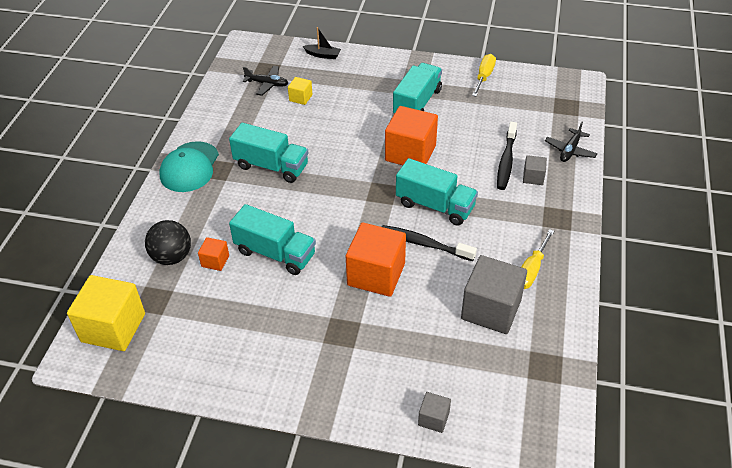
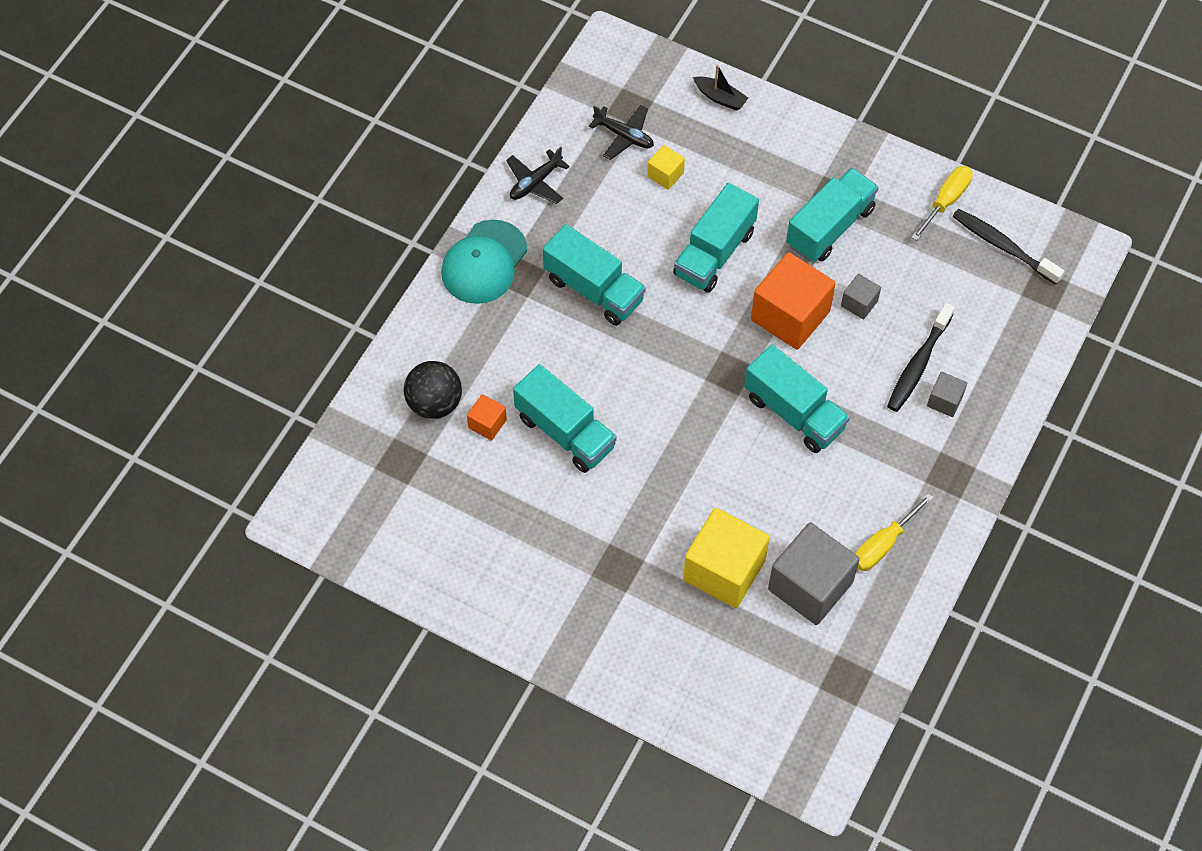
camera: 15 degrees right, 15 degrees up
(113, 327) = (347, 487): yellow cube -> yellow cube (724, 570)
(347, 131) = (714, 253): none -> turquoise truck
(376, 274) = (683, 497): orange cube -> none
(424, 244) = (759, 468): black toothbrush -> black toothbrush (1003, 246)
(433, 418) = (691, 707): grey cube -> grey cube (859, 303)
(570, 150) = (1015, 369): black plane -> black plane (535, 182)

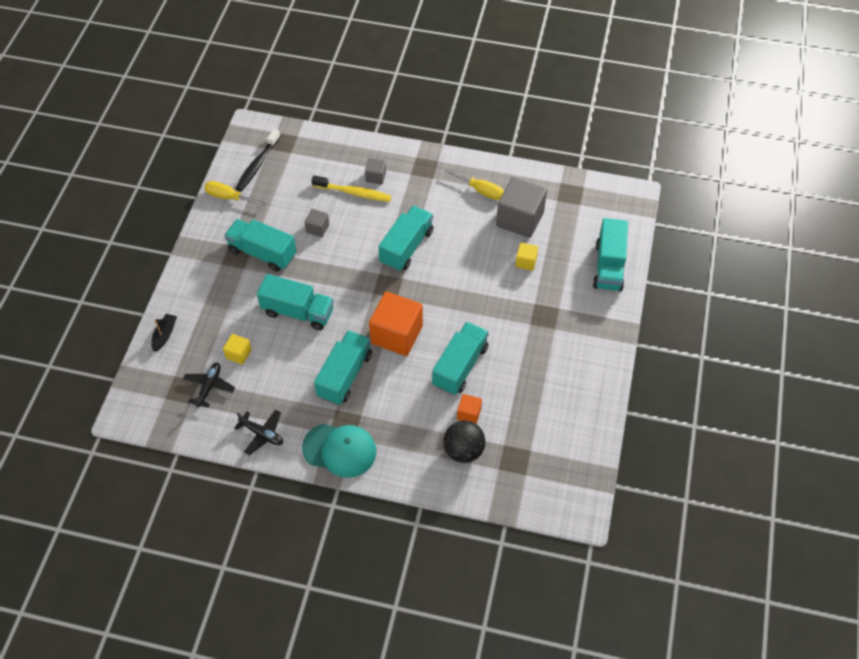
camera: 105 degrees left, 5 degrees down
(683, 689) = (608, 266): none -> turquoise truck
(724, 570) = (526, 262): yellow cube -> yellow cube, size x0.48
(790, 316) = (336, 262): orange cube -> orange cube (396, 334)
(918, 364) = (354, 193): black toothbrush -> yellow toothbrush

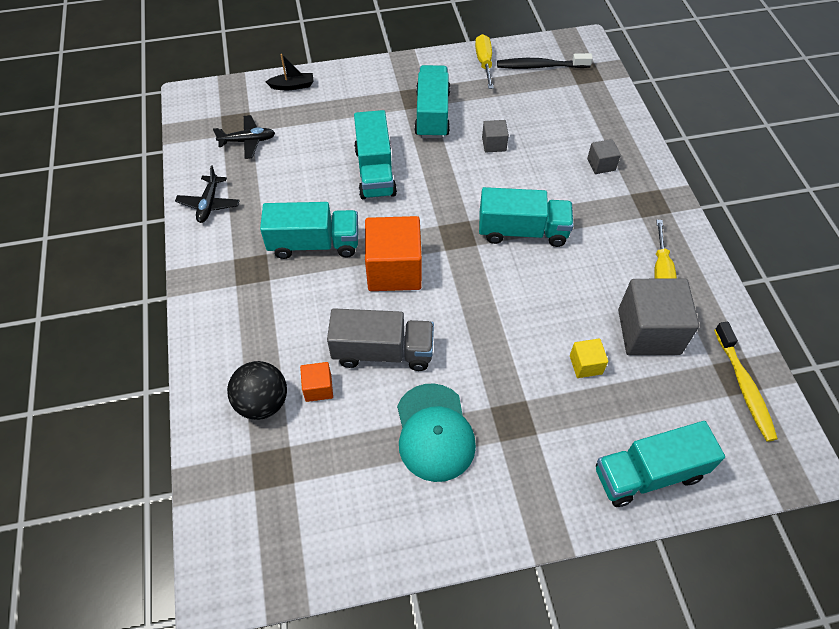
camera: 65 degrees right, 0 degrees up
(238, 354) = (298, 147): yellow cube -> none
(339, 450) = (215, 277): turquoise cap -> turquoise cap (434, 432)
(354, 193) = (564, 155): yellow toothbrush -> yellow toothbrush (744, 387)
(460, 366) = (383, 352): turquoise truck -> grey truck

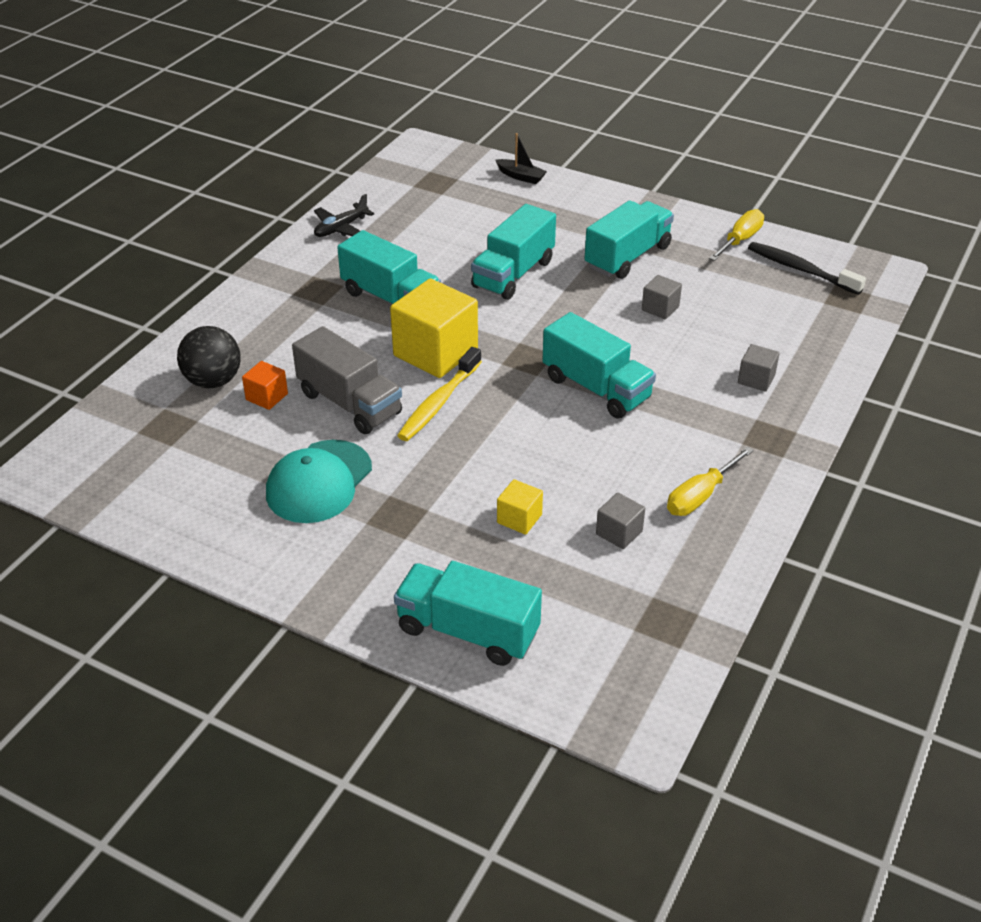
camera: 40 degrees right, 15 degrees down
(248, 141) = (429, 199): black plane -> none
(394, 270) = (435, 353): orange cube -> yellow cube
(648, 332) = (619, 532): grey cube -> grey cube, size x0.48
(744, 387) = (661, 633): yellow toothbrush -> yellow toothbrush (438, 403)

